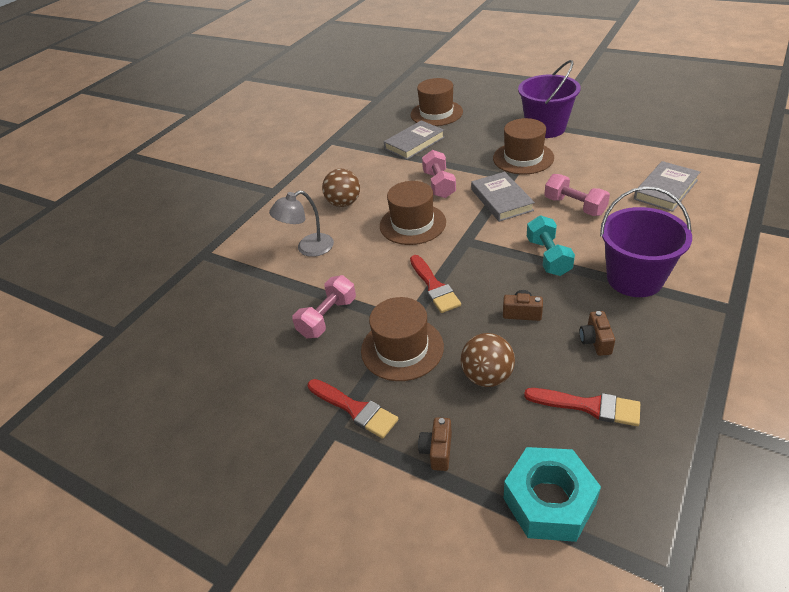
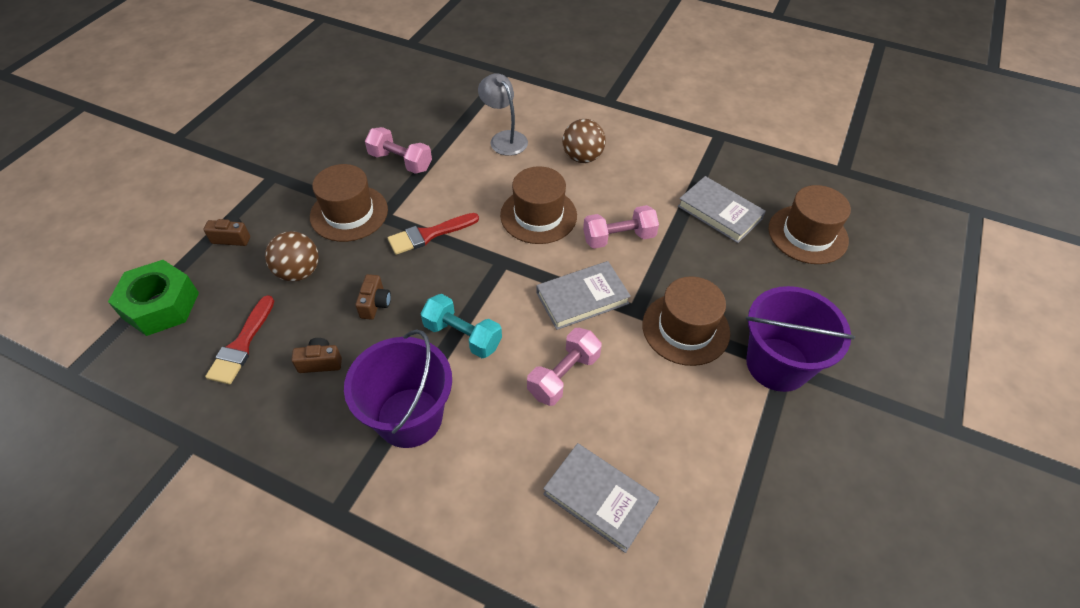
camera: 80 degrees right, 10 degrees up
(354, 409) = (289, 187): red brush -> none
(548, 257) = (462, 336): turquoise dumbbell -> turquoise dumbbell turned 45 degrees clockwise
(549, 501) = (161, 305): turquoise nut -> green nut

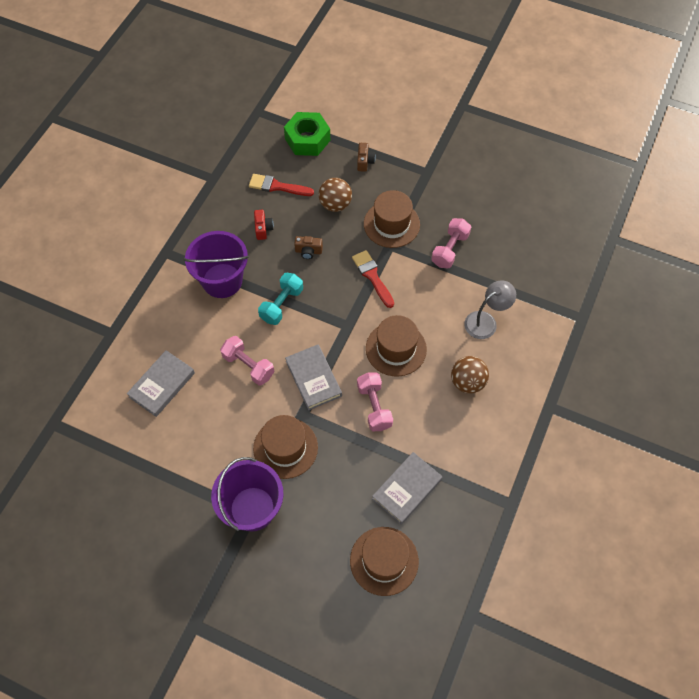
camera: 90 degrees right, 10 degrees up
(320, 362) = (263, 229): brown camera -> red camera

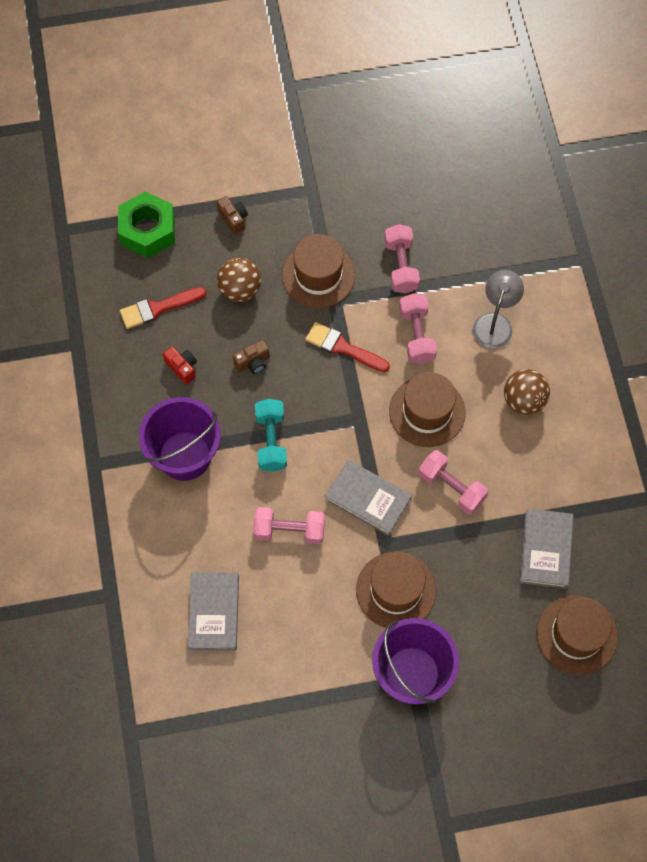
camera: 35 degrees left, 5 degrees up
(427, 297) = (417, 335): none -> pink dumbbell

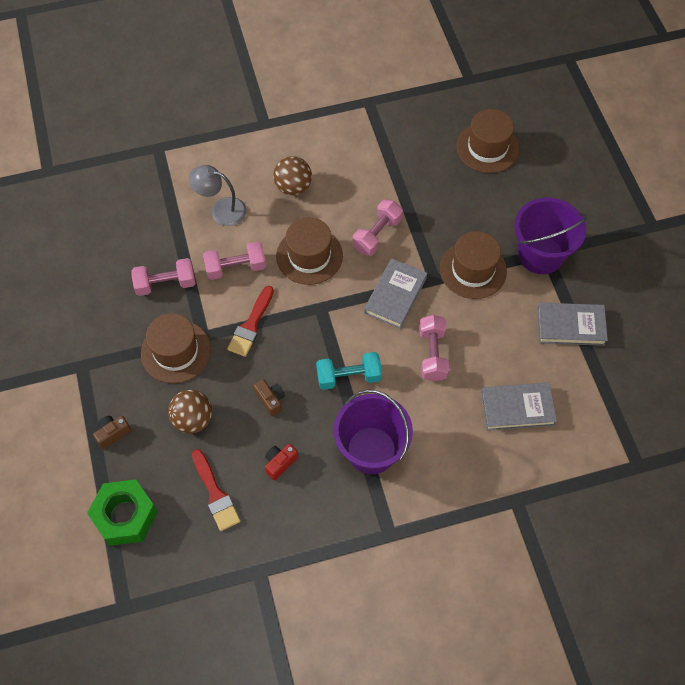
camera: 95 degrees left, 5 degrees down
(546, 550) = (422, 168): grey book -> grey book (570, 326)

